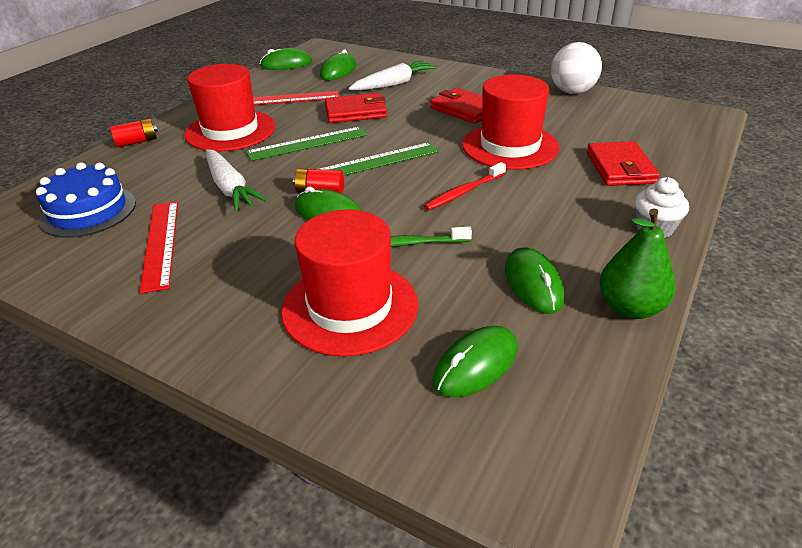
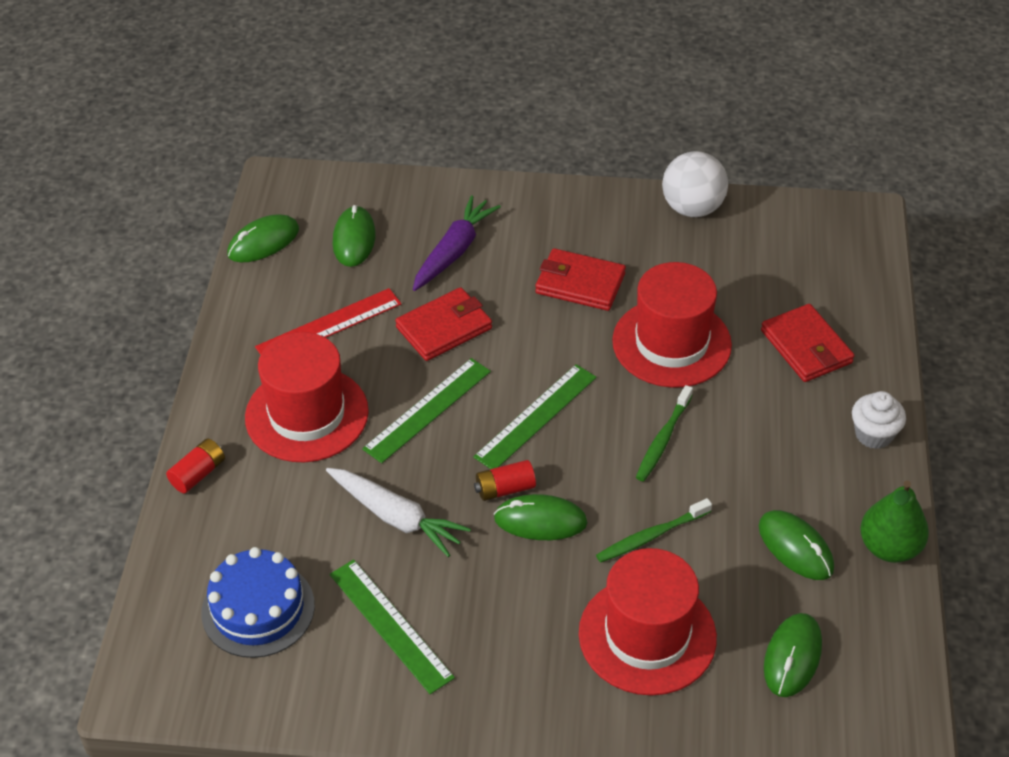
camera: 25 degrees left, 10 degrees up
(160, 243) = (390, 625): red ruler -> green ruler
(393, 84) = (454, 251): white carrot -> purple carrot
(463, 192) = (663, 439): red toothbrush -> green toothbrush

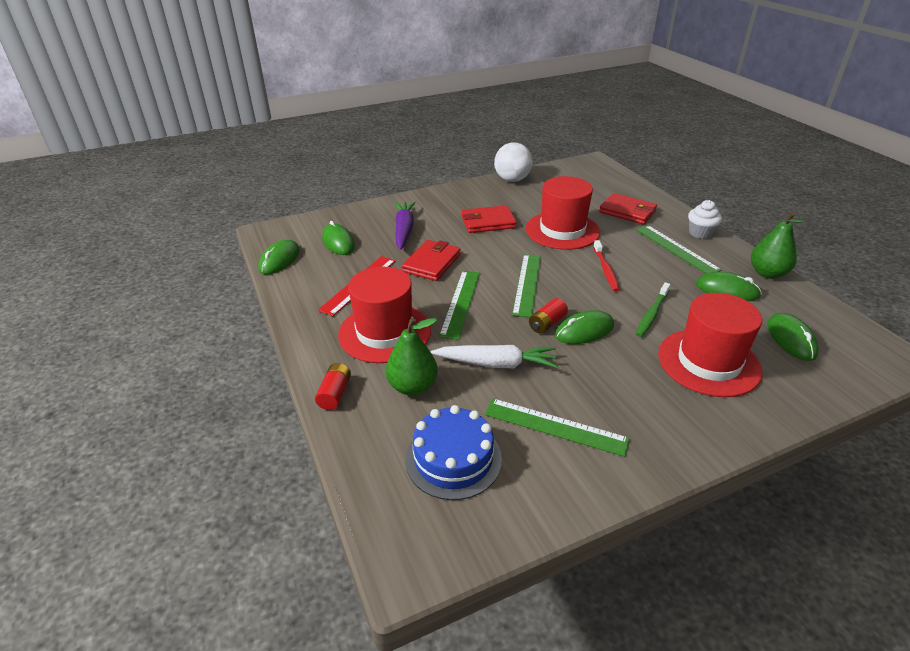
camera: 30 degrees left, 10 degrees down
(283, 503) = (413, 386): none -> green pear
(663, 439) = (605, 270): green toothbrush -> red toothbrush
(802, 448) = (676, 249): none -> green ruler

